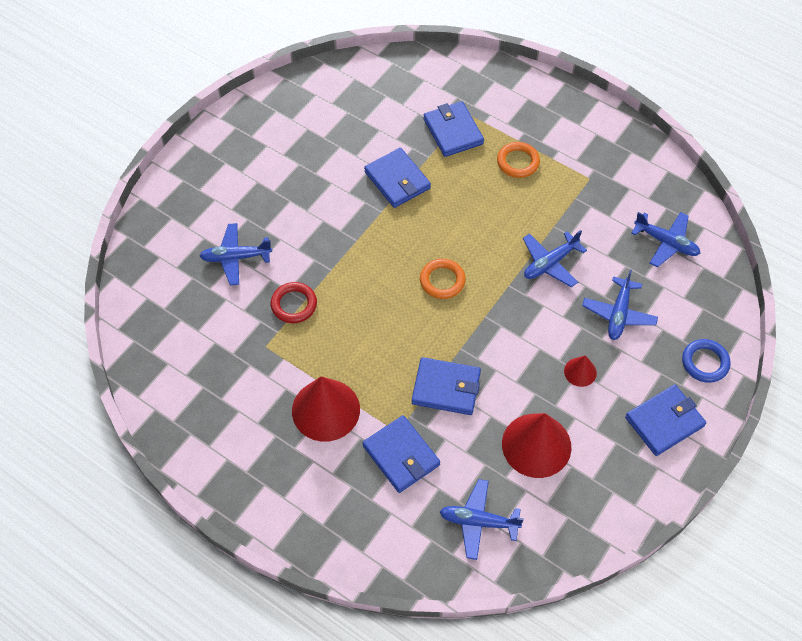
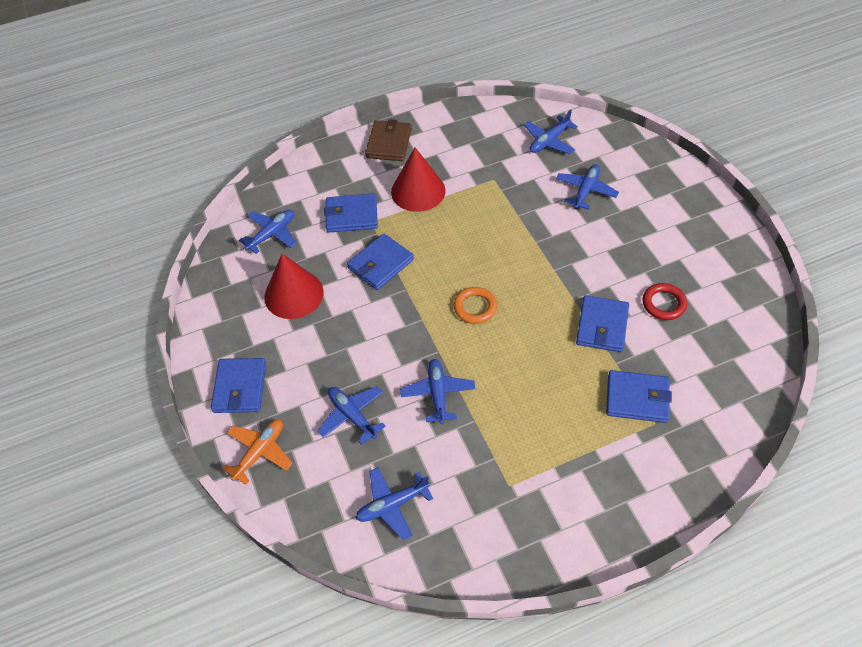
camera: 125 degrees right, 5 degrees down
(176, 321) = (549, 141): none -> blue plane
(267, 484) = (389, 143): none -> brown wallet
(294, 304) = (518, 207): red ring -> red ring (663, 304)
(397, 180) = (602, 326): blue wallet -> blue wallet turned 75 degrees counterclockwise
(518, 162) = (567, 433): orange ring -> none
(580, 372) = (325, 356): red cone -> none
(705, 362) = (259, 452): blue ring -> orange plane

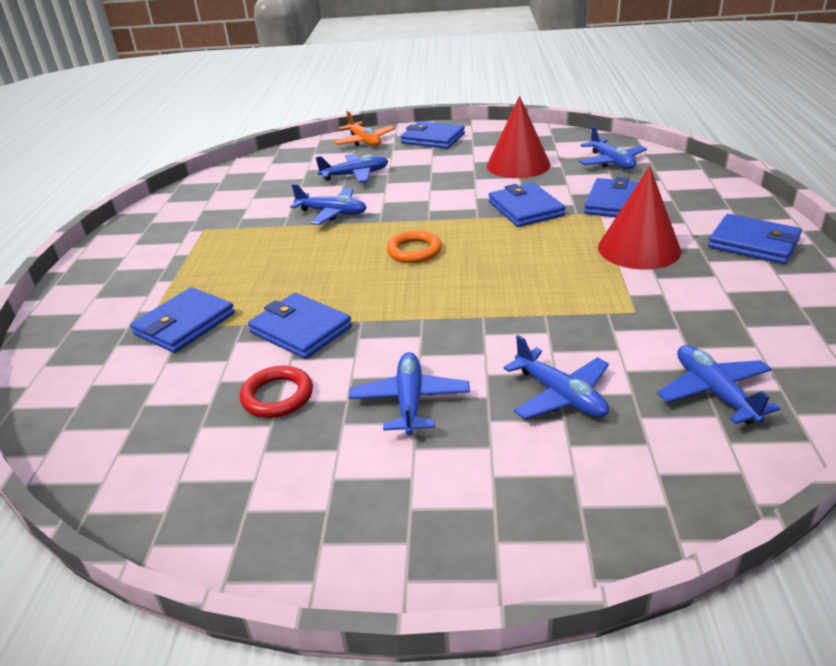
camera: 115 degrees right, 20 degrees down
(389, 143) = (753, 243): brown wallet -> blue wallet
(392, 505) = (257, 180): blue plane -> blue plane (410, 401)

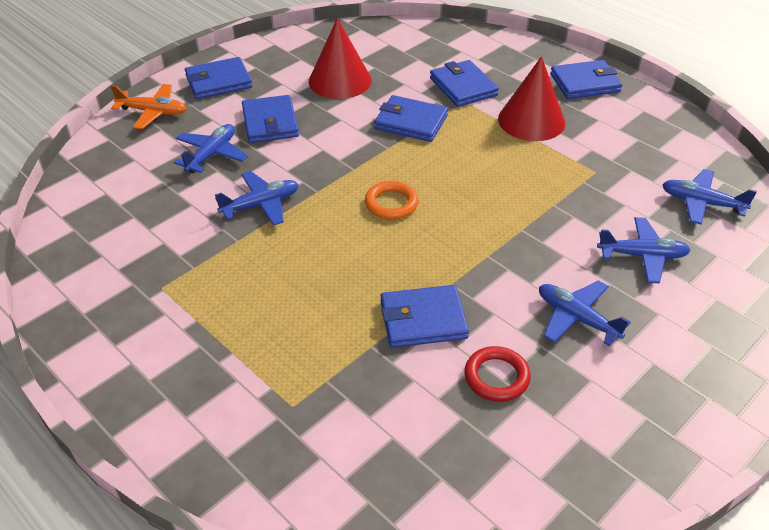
camera: 50 degrees left, 10 degrees up
(185, 324) = (324, 379): blue wallet -> blue wallet (270, 123)
(611, 162) = (405, 48): blue plane -> none

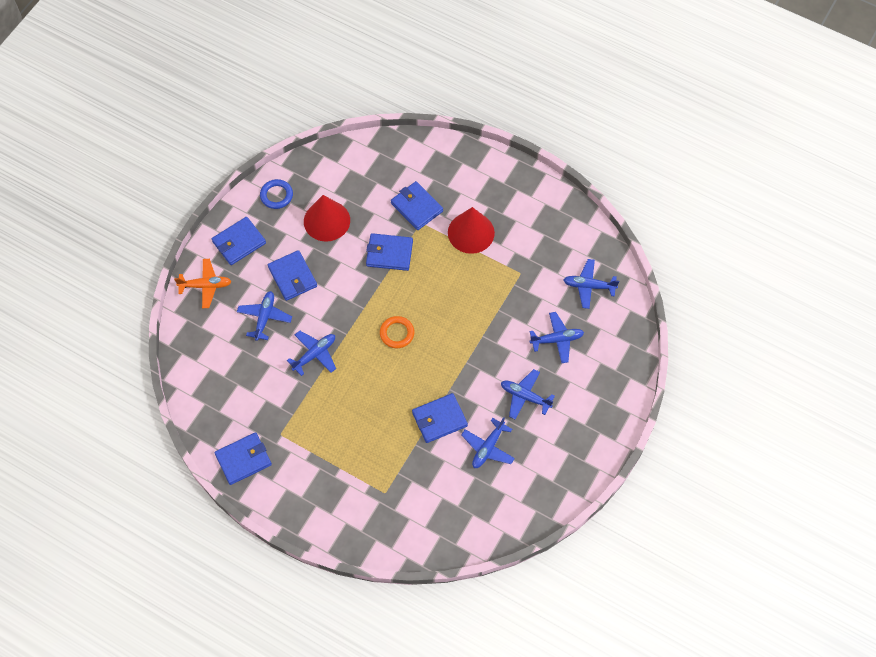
camera: 15 degrees left, 20 degrees up
(287, 51) = (276, 195): none -> blue ring
(496, 377) = (488, 447): red ring -> blue plane
(585, 83) = (501, 183): blue wallet -> blue wallet (243, 459)

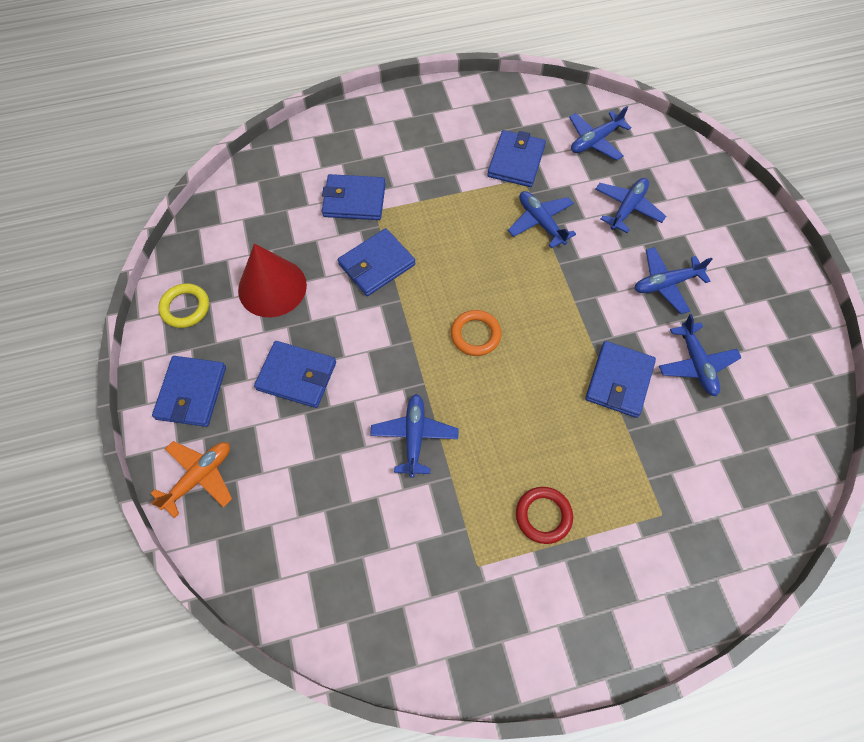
camera: 45 degrees left, 0 degrees up
(243, 459) = (469, 643): blue wallet -> blue wallet (516, 161)
(264, 317) = (312, 449): blue plane -> blue plane (541, 222)
(276, 195) = (185, 307): blue ring -> yellow ring
(332, 442) = (543, 516): none -> red ring
(471, 232) = (434, 181): red cone -> none

